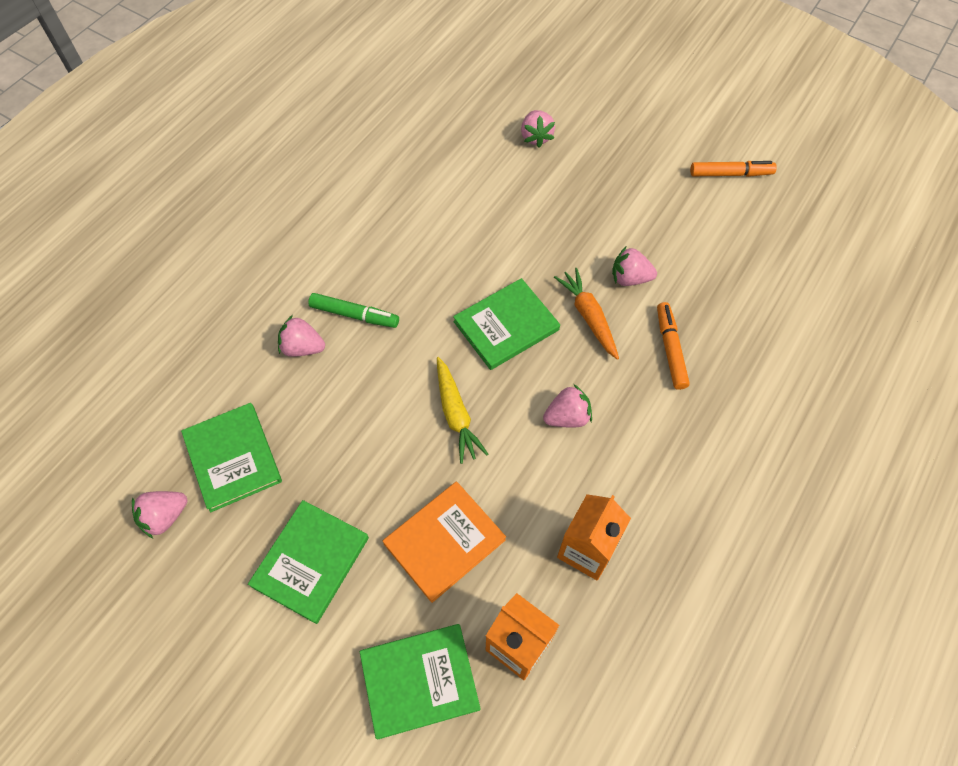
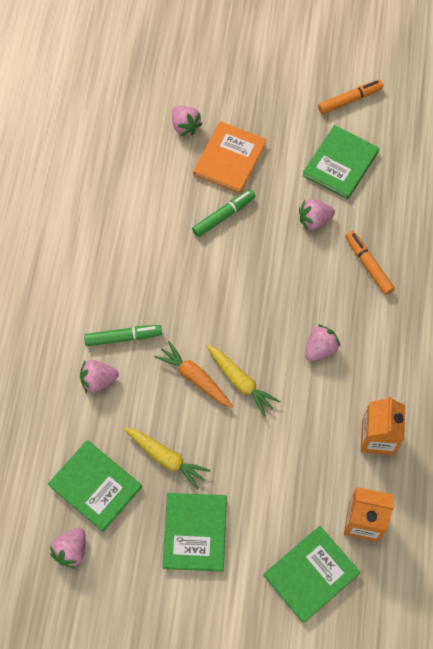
camera: 25 degrees left, 5 degrees up
(326, 462) = (166, 458): none -> yellow carrot
(444, 542) = (279, 476): orange book -> orange book (229, 159)
(506, 326) = (242, 297): green book -> green book (340, 164)
(530, 236) = (223, 216): none -> green marker
(588, 317) = (298, 264): orange carrot -> orange carrot (195, 378)

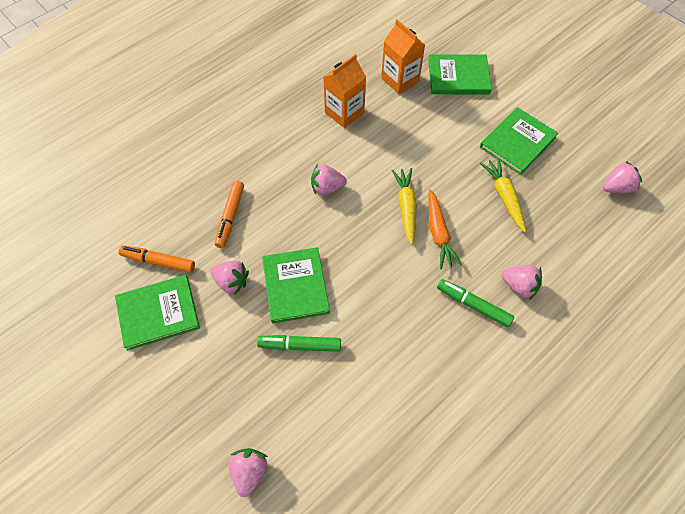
camera: 140 degrees left, 5 degrees down
(95, 486) = (572, 214): green book -> green book (295, 286)
(229, 159) = (242, 397): orange book -> none
(349, 100) = (81, 367): orange marker -> orange marker (159, 262)

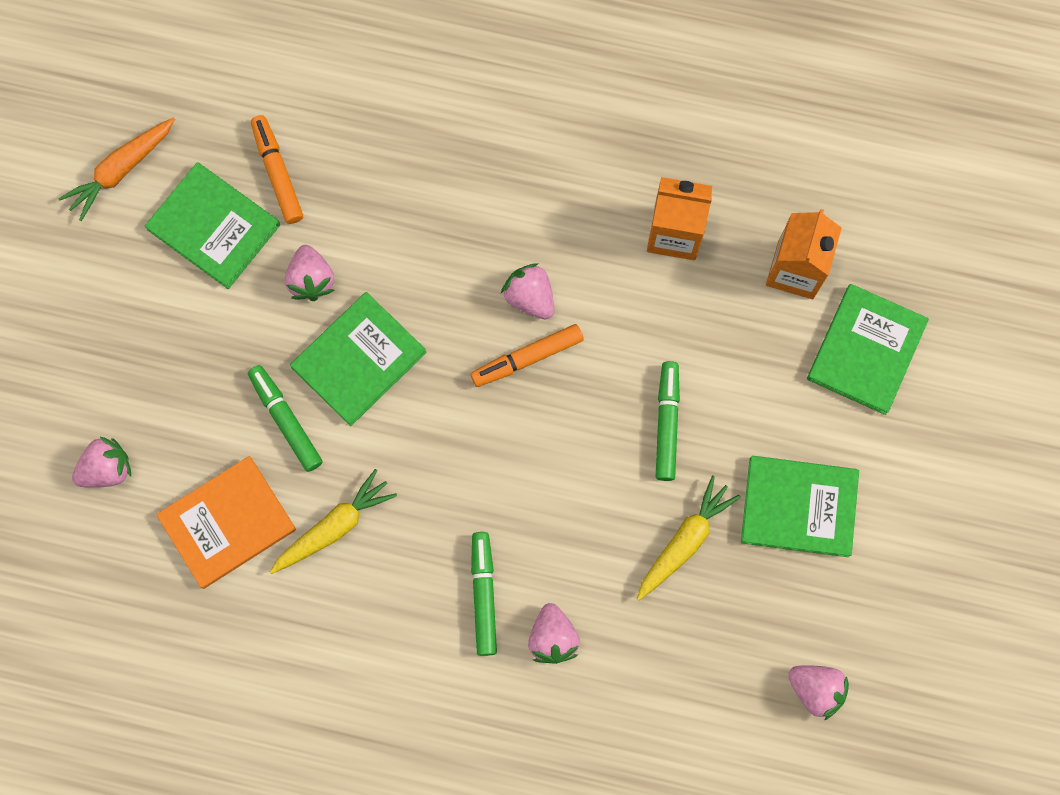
camera: 55 degrees right, 15 degrees up
(230, 217) = (399, 209): orange marker -> orange marker (527, 358)
(337, 418) = (227, 523): none -> orange book
(406, 207) = (572, 420): yellow carrot -> yellow carrot (334, 527)
(437, 169) = (666, 423): none -> green marker
(438, 233) = (561, 488): orange carrot -> orange carrot (121, 170)
(458, 77) = (866, 350): green book -> green book turned 60 degrees clockwise

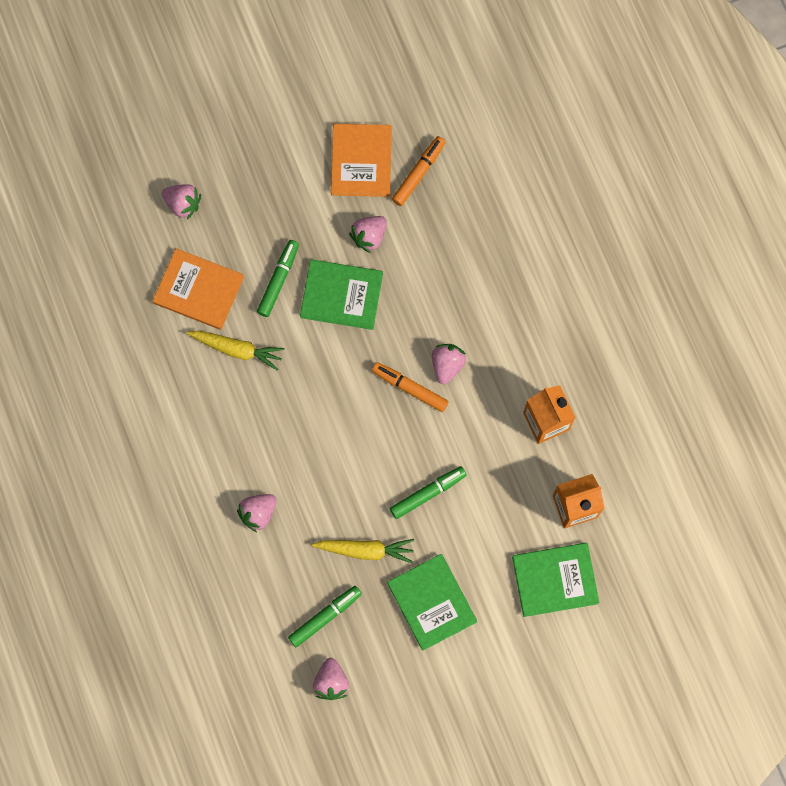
camera: 55 degrees right, 0 degrees up
(121, 170) = (357, 87): orange carrot -> none
(214, 227) = (361, 161): green book -> orange book
(483, 595) = (255, 458): green marker -> green marker (325, 617)

